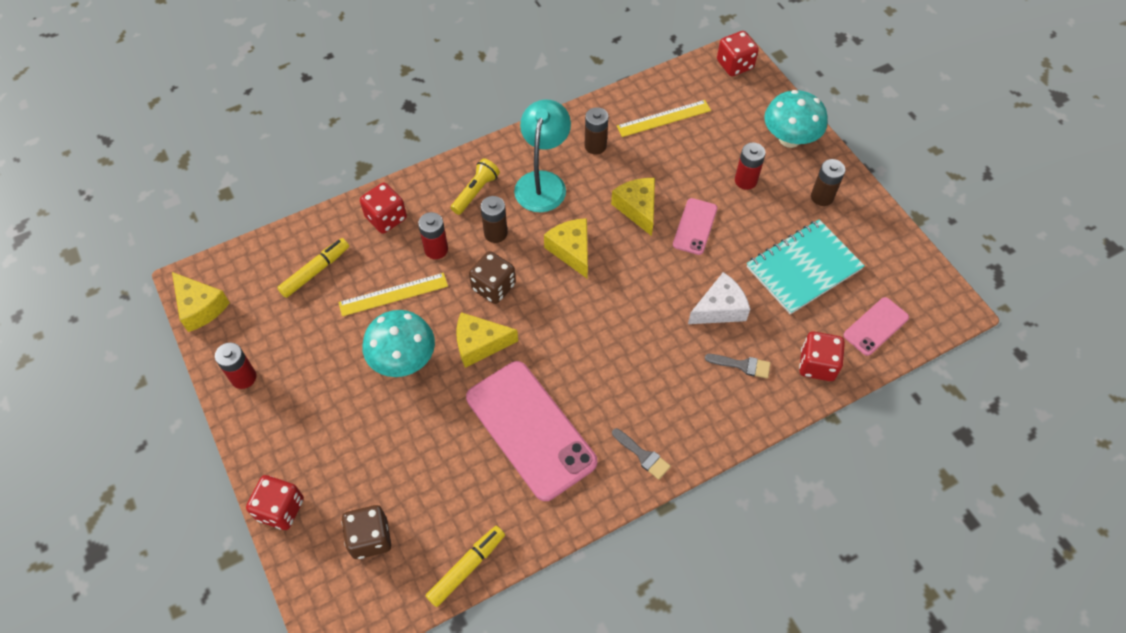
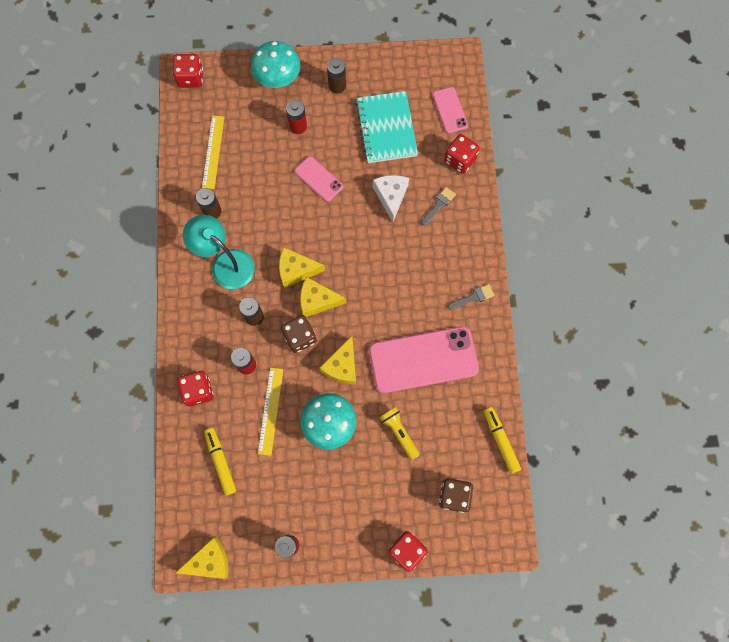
camera: 65 degrees left, 15 degrees up
(476, 192) = (209, 315): yellow flashlight -> yellow flashlight (399, 433)
(637, 208) = (283, 209): yellow cheese -> yellow cheese (317, 300)

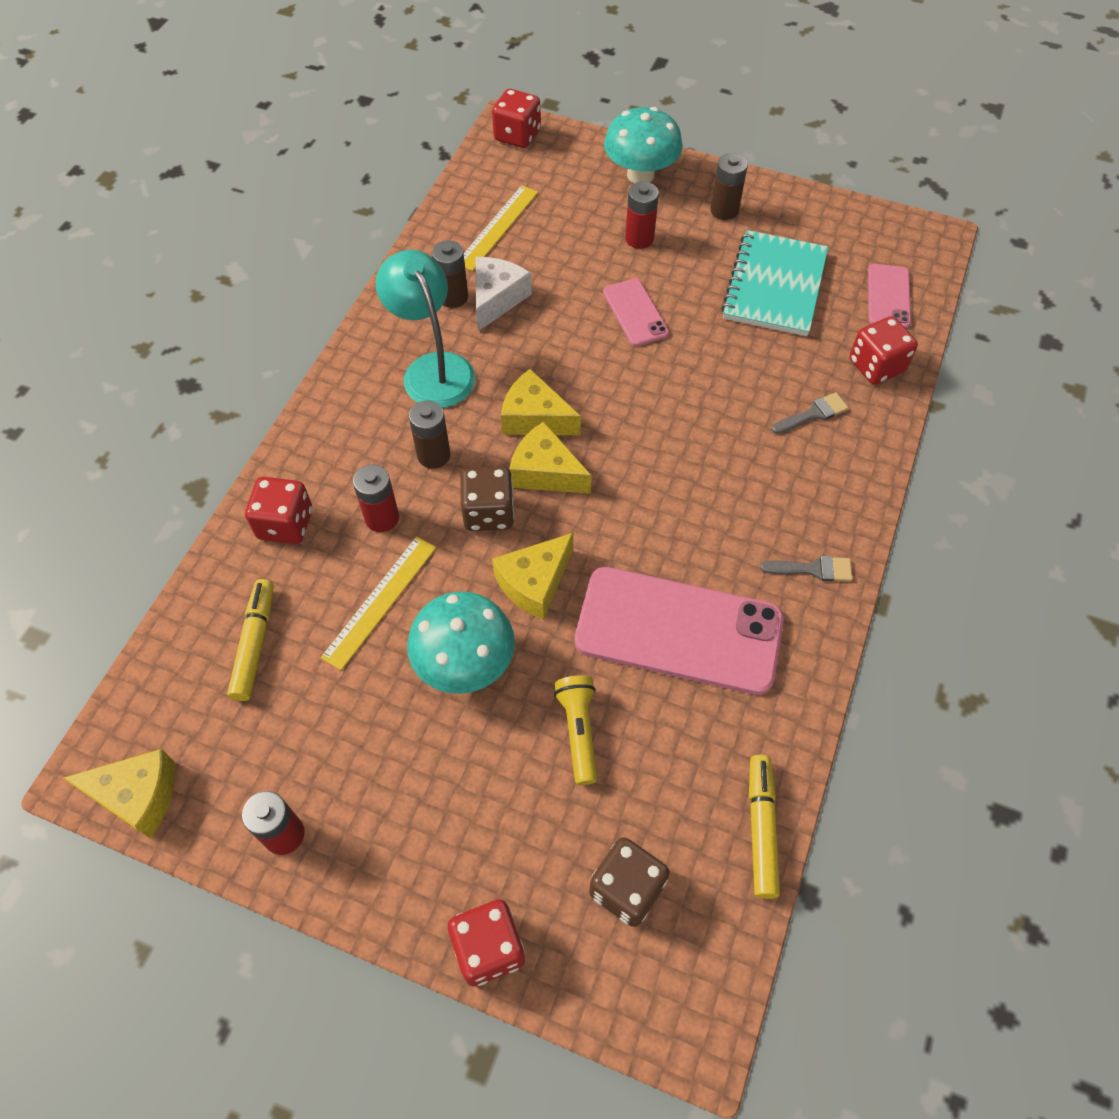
camera: 25 degrees right, 15 degrees down
(391, 196) = (738, 375): white cheese -> white cheese (497, 299)

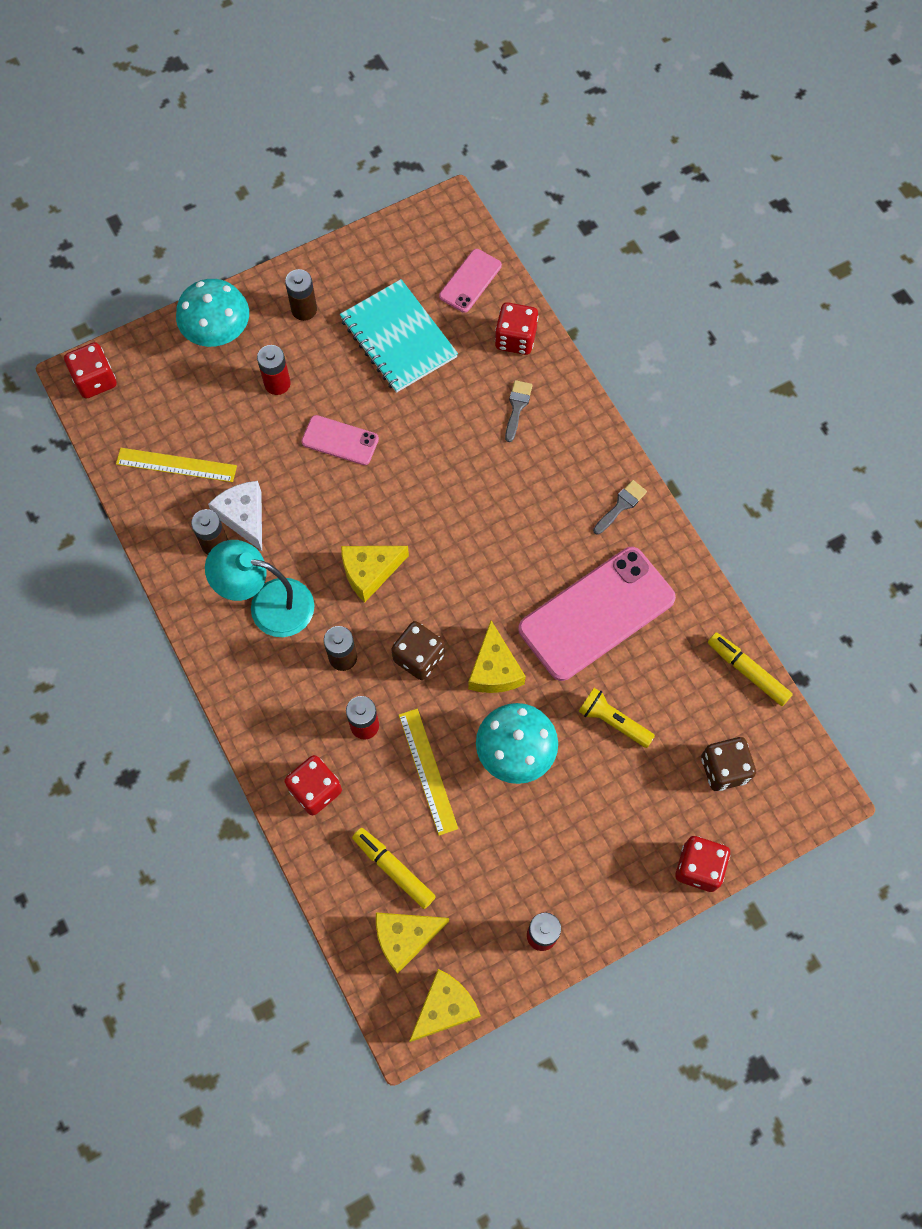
camera: 50 degrees left, 10 degrees up
(497, 227) = (176, 465): yellow ruler -> yellow ruler turned 60 degrees counterclockwise
(545, 472) = (418, 599): yellow cheese -> yellow cheese (405, 938)
(888, 296) = (470, 281): pink phone -> pink phone turned 75 degrees clockwise

